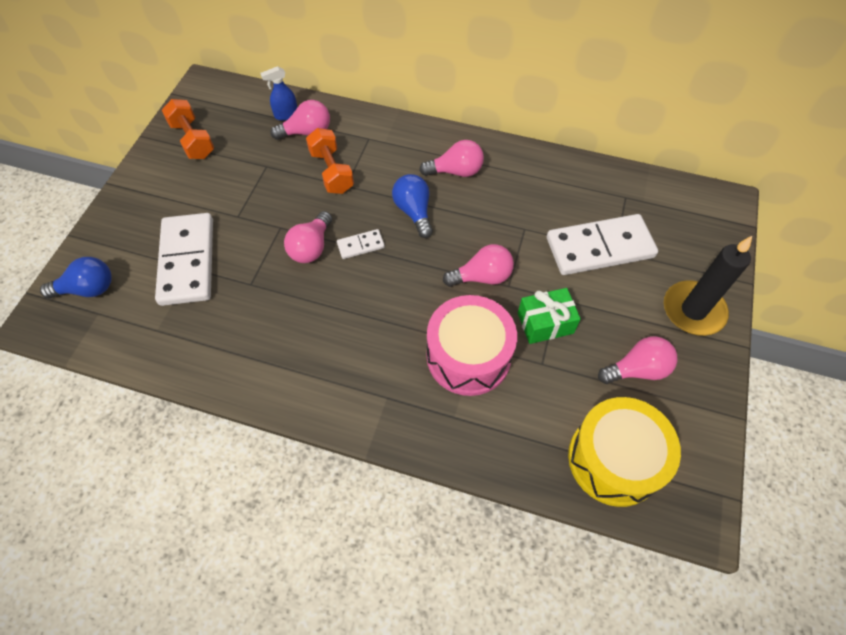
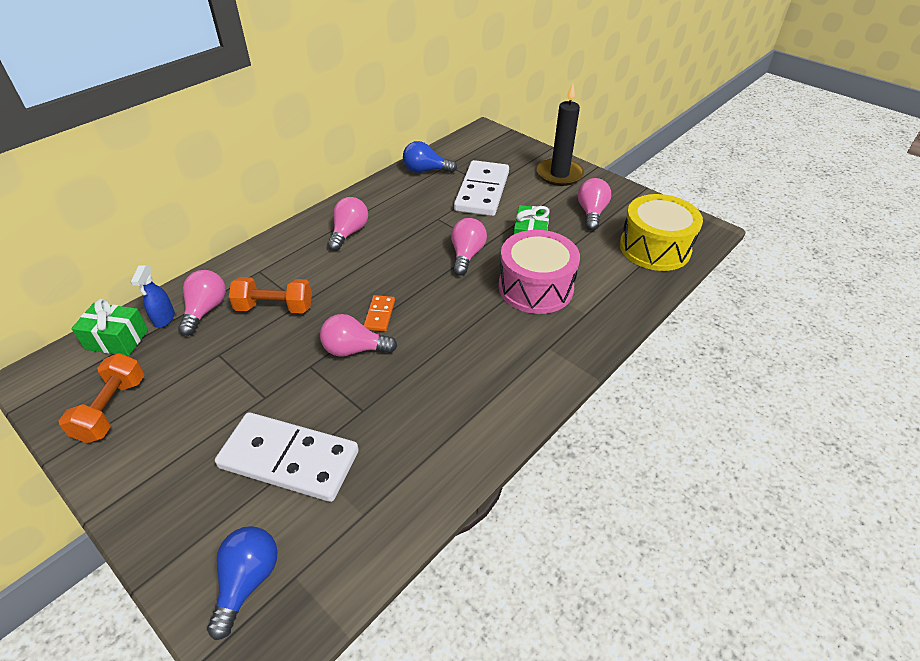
camera: 65 degrees left, 15 degrees down
(192, 140) = (112, 409): orange dumbbell -> orange dumbbell turned 75 degrees counterclockwise
(253, 103) = (117, 339): none -> green gift
(311, 247) = (354, 349): pink light bulb -> pink light bulb turned 135 degrees clockwise
(360, 245) = (379, 315): white domino -> orange domino
(414, 212) = (370, 270): blue light bulb -> blue light bulb (425, 170)

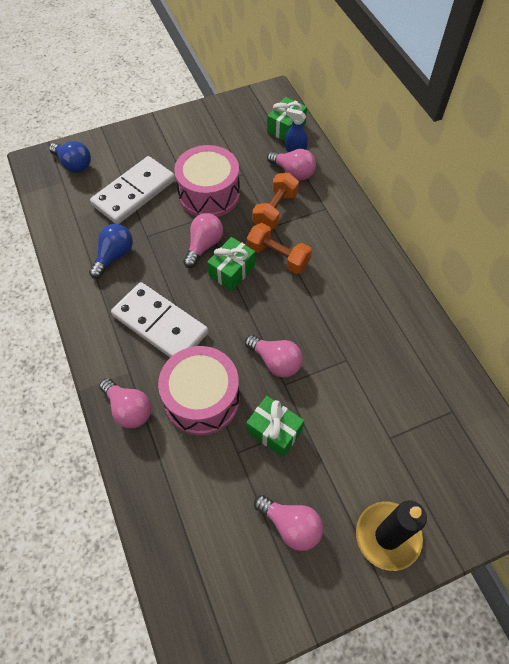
camera: 115 degrees right, 15 degrees up
(112, 409) = (224, 123): orange dumbbell -> orange dumbbell (278, 257)
(266, 375) = (209, 194): none -> pink drum
(349, 233) = (352, 279): pink light bulb -> pink light bulb (129, 409)
(379, 315) = (232, 271): orange domino -> green gift
(425, 170) = (446, 383): blue light bulb -> blue light bulb (114, 256)
(482, 191) = (381, 424): white domino -> white domino (160, 324)
(654, 248) = (198, 557): yellow drum -> none

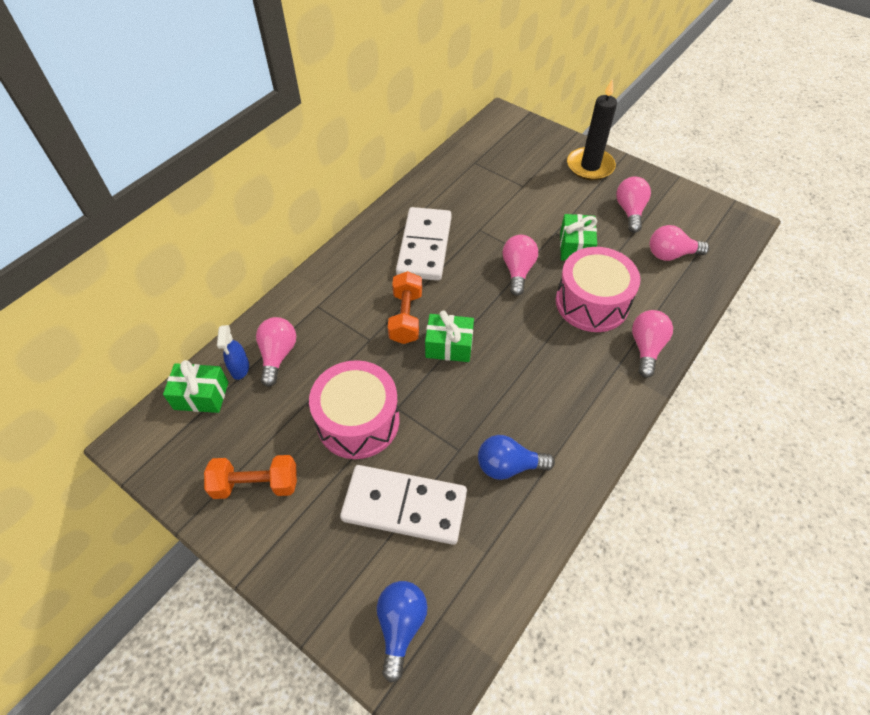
camera: 120 degrees left, 5 degrees down
(160, 324) = (552, 372): white domino -> white domino (425, 246)
(204, 245) = (434, 386): pink light bulb -> pink light bulb (671, 254)
(275, 210) = (345, 347): orange dumbbell -> orange dumbbell (256, 484)

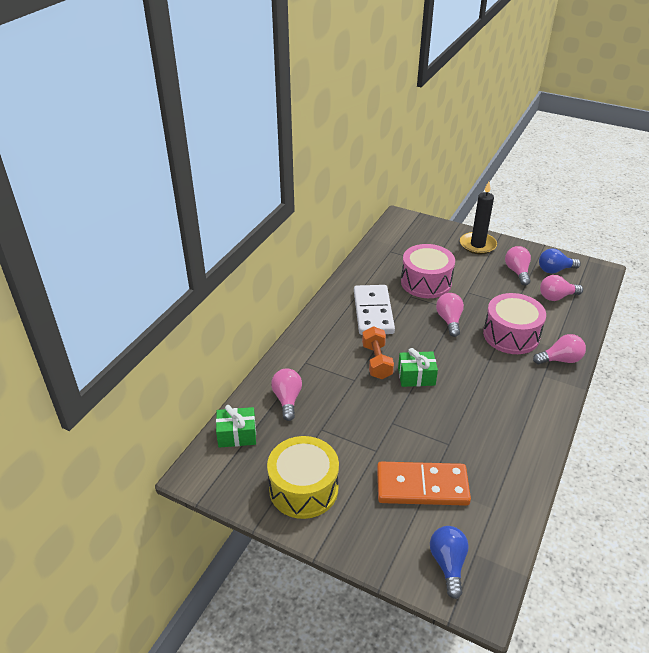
camera: 10 degrees left, 15 degrees down
(240, 368) = (261, 412): blue spray bottle -> none
(256, 484) = (303, 488): orange dumbbell -> yellow drum
(358, 421) = (366, 435): pink drum -> pink drum (426, 282)
(404, 506) = (422, 486): white domino -> orange domino
(508, 466) = (489, 449): blue light bulb -> blue light bulb (554, 270)
(575, 247) = (486, 300): green gift -> none
(646, 348) = (560, 360): pink light bulb -> pink light bulb turned 75 degrees clockwise

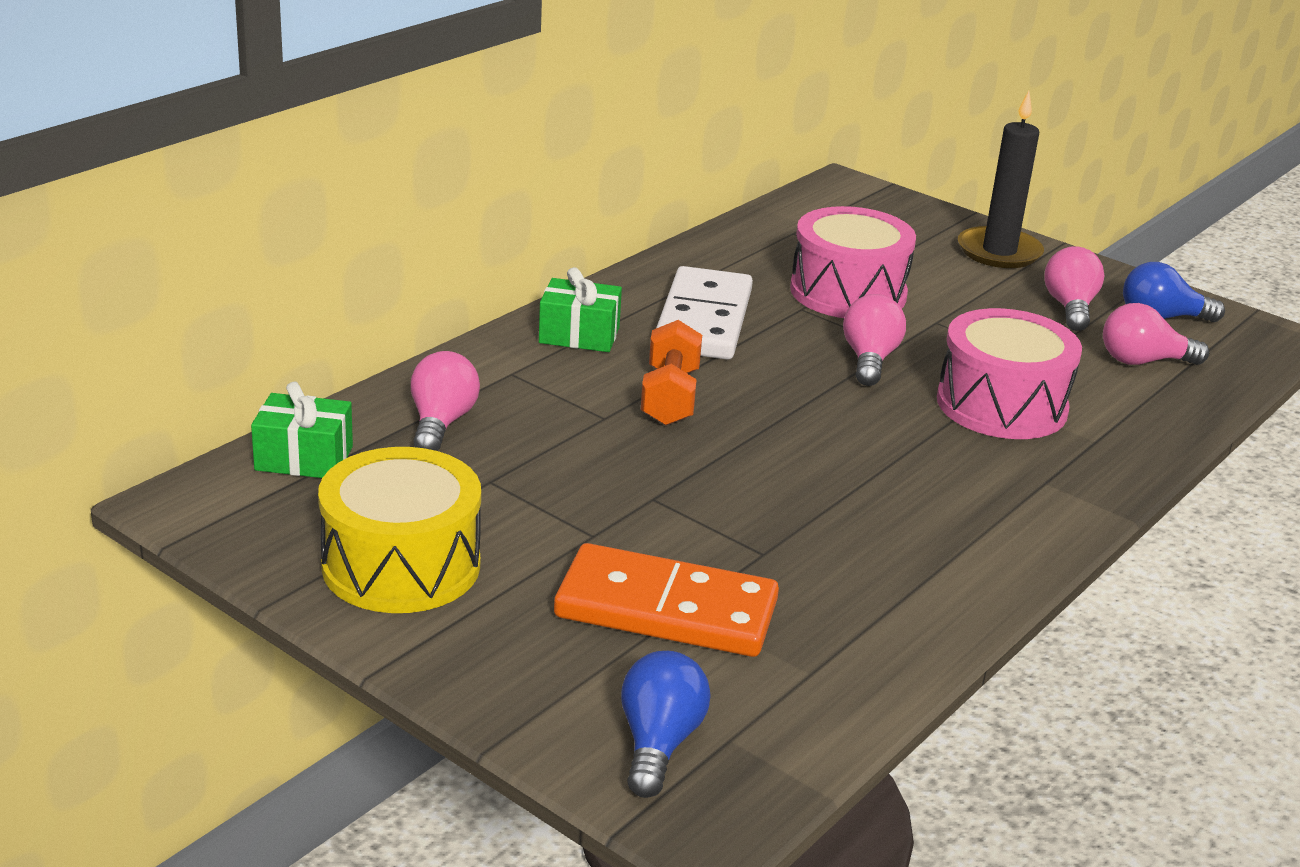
camera: 10 degrees right, 10 degrees down
(416, 376) = (746, 435): green gift -> green gift (579, 335)
(560, 360) = (1098, 463): pink light bulb -> none

